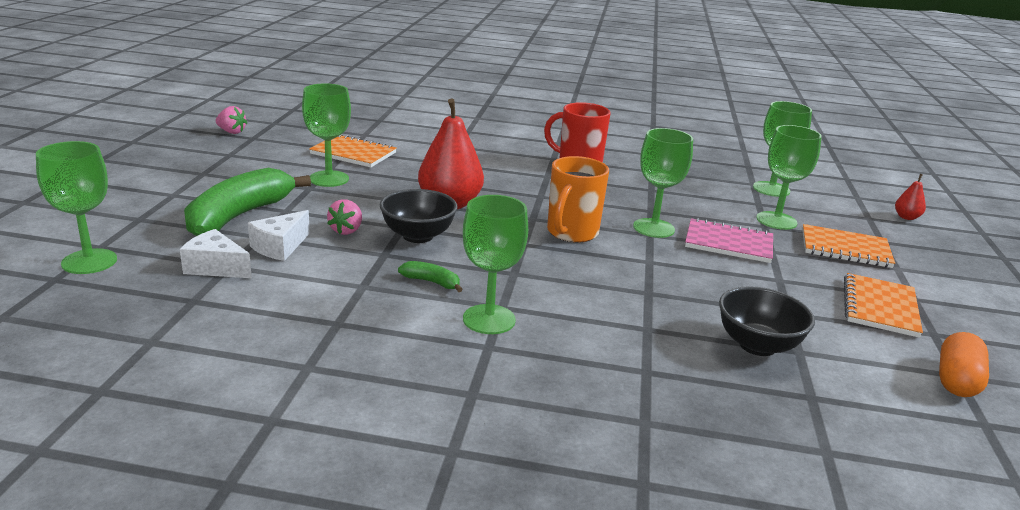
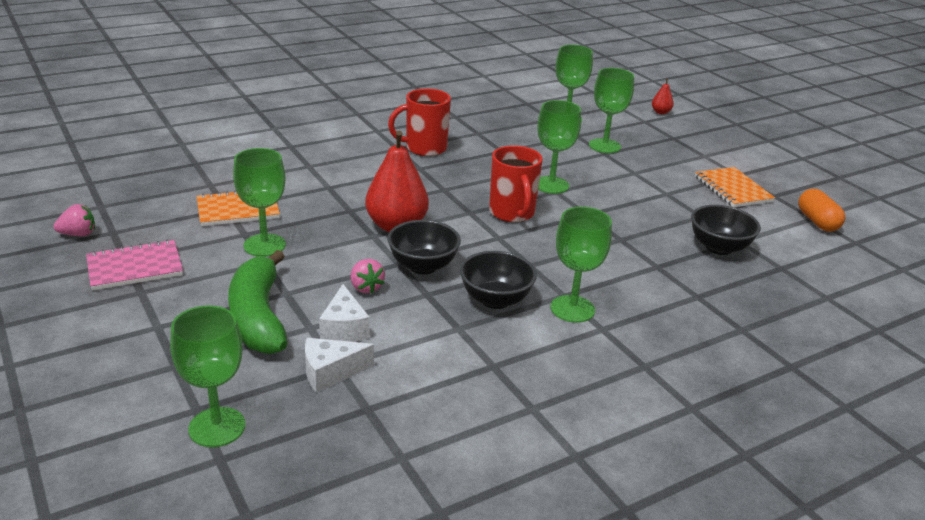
camera: 40 degrees left, 5 degrees up
(432, 282) = (495, 300): green banana -> black bowl
(571, 233) = (512, 213): orange mug -> red mug
(728, 243) = (606, 177): pink notebook -> pink notebook (135, 267)
(845, 249) = (665, 152): orange notebook -> none

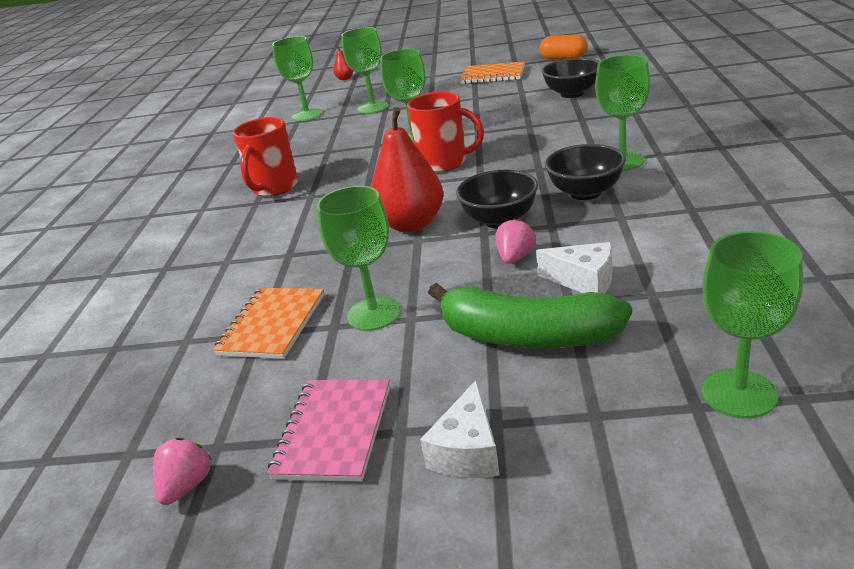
camera: 50 degrees left, 0 degrees up
(330, 372) = (663, 300): white cheese -> white cheese (468, 451)
(366, 287) = (515, 257): pink strawberry -> pink strawberry turned 75 degrees counterclockwise

